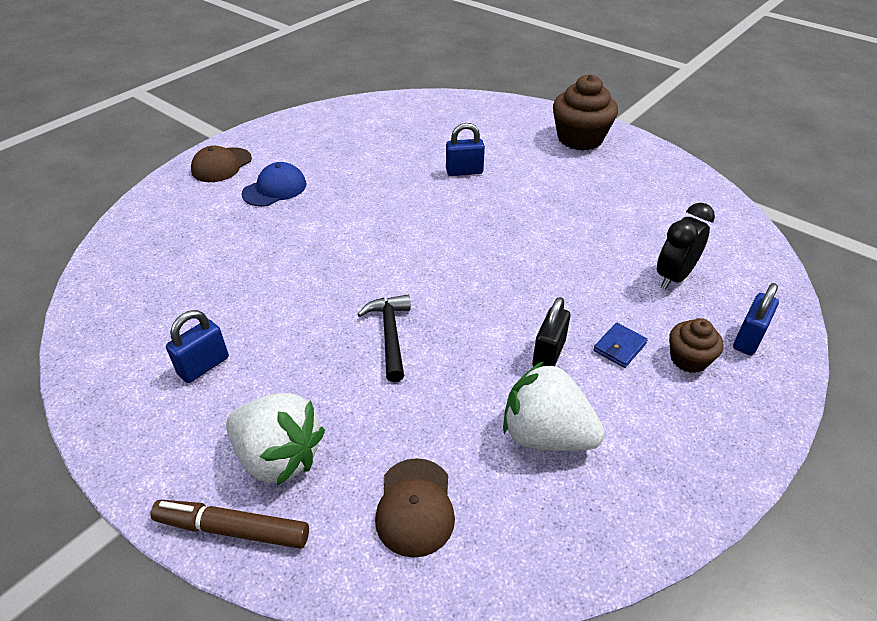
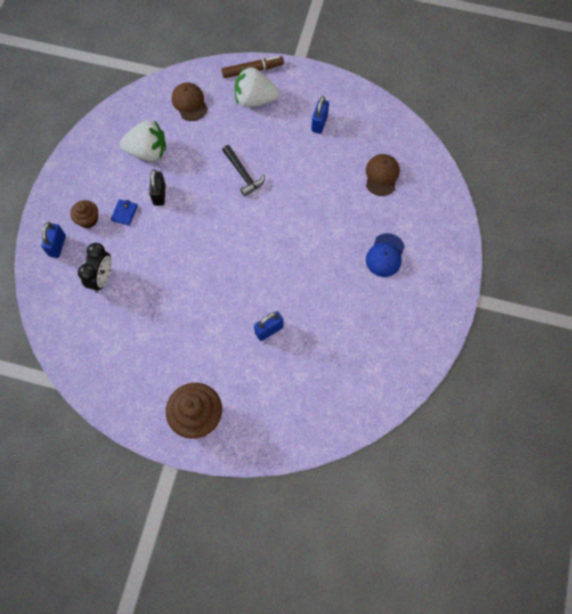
camera: 155 degrees right, 25 degrees up
(221, 165) = (440, 263): brown cap -> brown cap (381, 175)

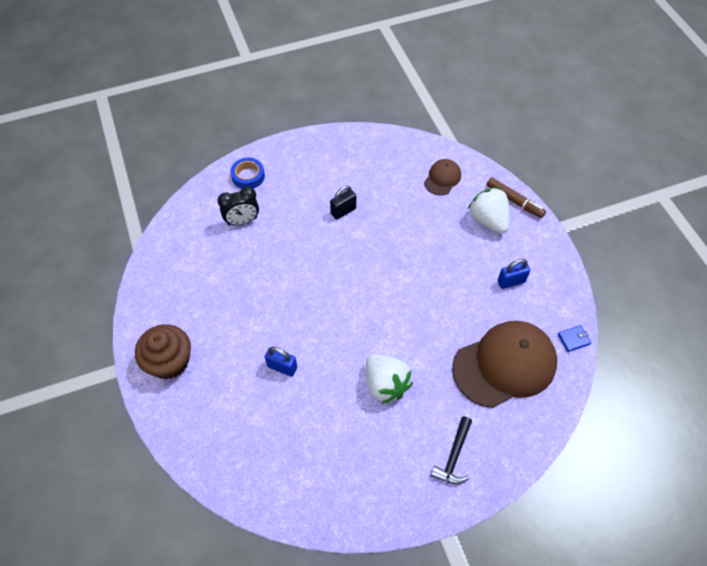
camera: 55 degrees right, 10 degrees down
(57, 246) = (248, 176): blue padlock -> blue tape
(88, 219) = (284, 180): brown cupcake -> none
(124, 213) = (308, 199): blue wallet -> blue wallet (573, 339)
(148, 152) = (374, 180): white strawberry -> white strawberry (385, 384)
(243, 174) = (411, 256): black hammer -> black hammer (454, 456)
(381, 175) = (504, 365): brown cap -> brown cap, size x2.08
(385, 255) = (426, 418): blue cap -> none

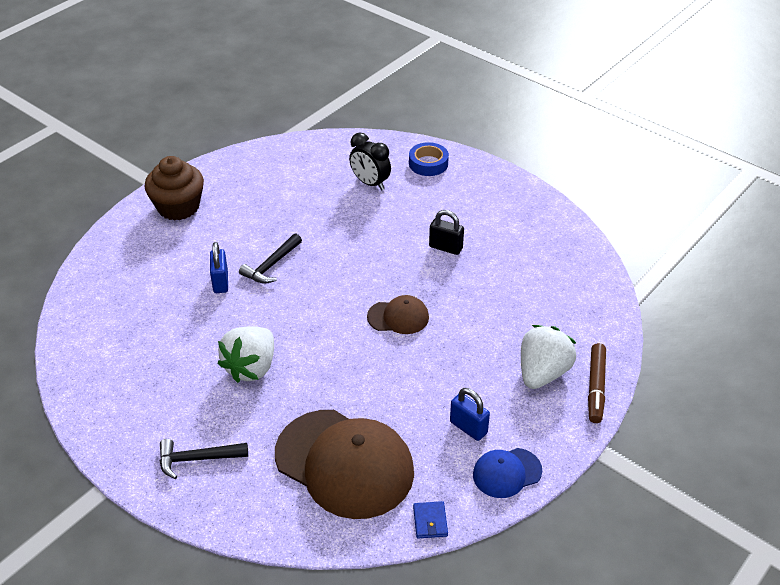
camera: 60 degrees right, 15 degrees down
(287, 325) = (271, 265): none -> black hammer
(442, 178) = (567, 309): brown cap -> brown cap (398, 317)
(556, 280) = (507, 473): none -> blue cap
(573, 339) = (430, 521): blue wallet -> blue wallet turned 45 degrees clockwise

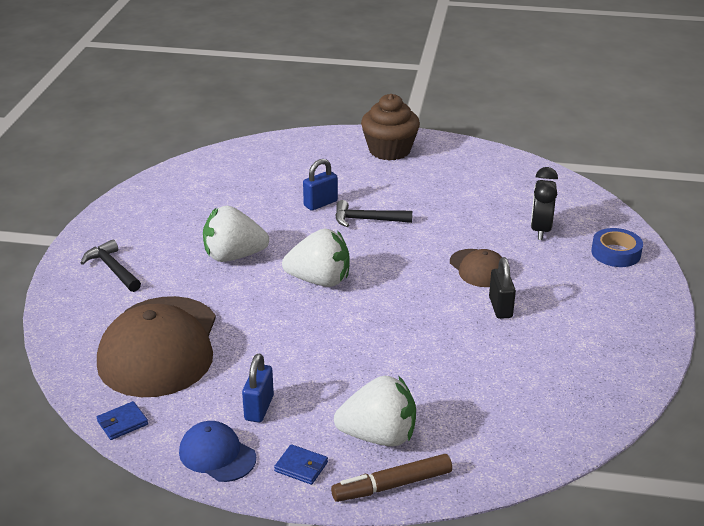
camera: 60 degrees right, 10 degrees down
(333, 328) = (319, 280): none -> white strawberry
(398, 317) = (370, 312): brown cap -> brown cap (478, 268)
(549, 428) = (301, 467): none -> blue wallet

